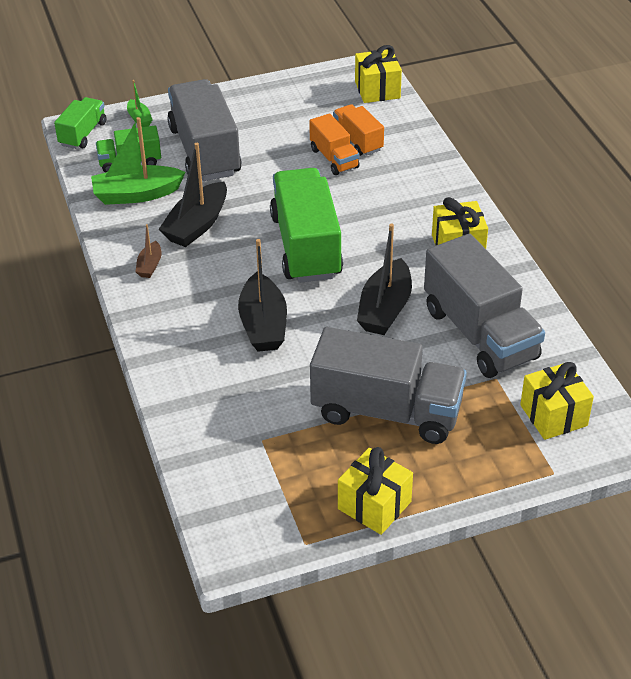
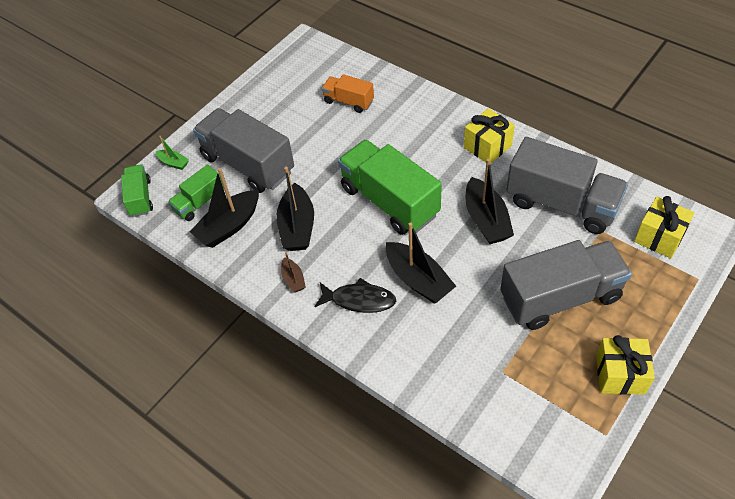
camera: 30 degrees left, 10 degrees up
(136, 194) = (229, 226): green boat -> black boat
(191, 312) = (359, 300): none -> black fish
(334, 158) = (345, 123): orange truck -> none
(377, 90) = (325, 56): yellow gift -> none

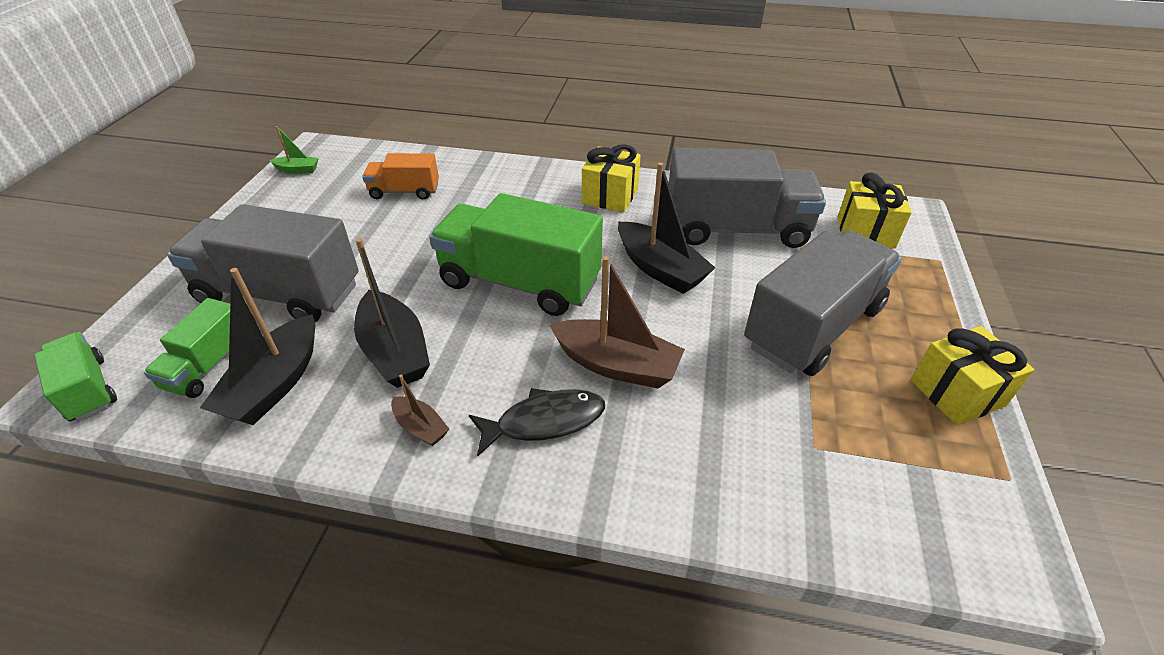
camera: 30 degrees left, 10 degrees down
(174, 163) = (145, 324): green boat -> green boat (298, 170)
(418, 280) = (617, 365): black boat -> brown boat

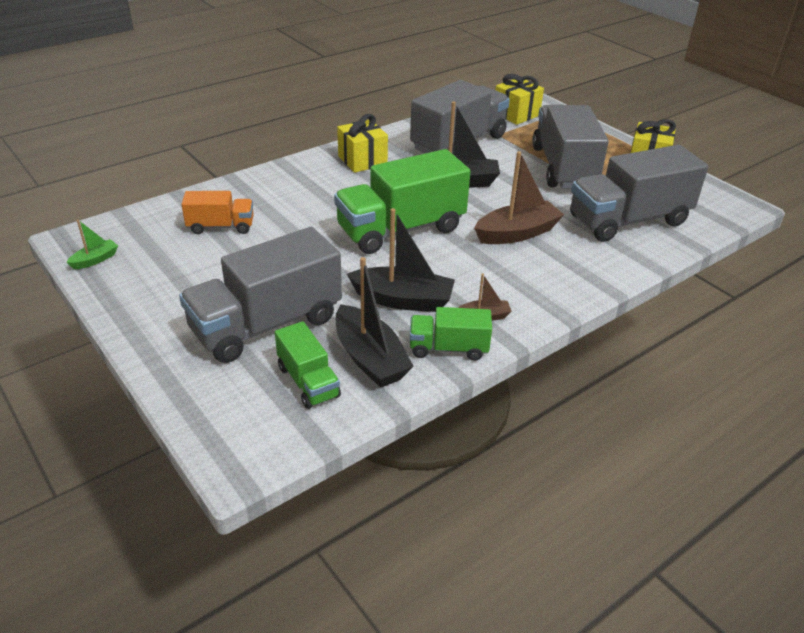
camera: 50 degrees left, 5 degrees down
(88, 390) = (255, 449): green truck -> green truck (448, 348)
(405, 191) = (221, 226): orange truck -> orange truck turned 135 degrees counterclockwise
(544, 421) = (530, 274): black fish -> none
(781, 449) = (628, 220): none -> grey truck

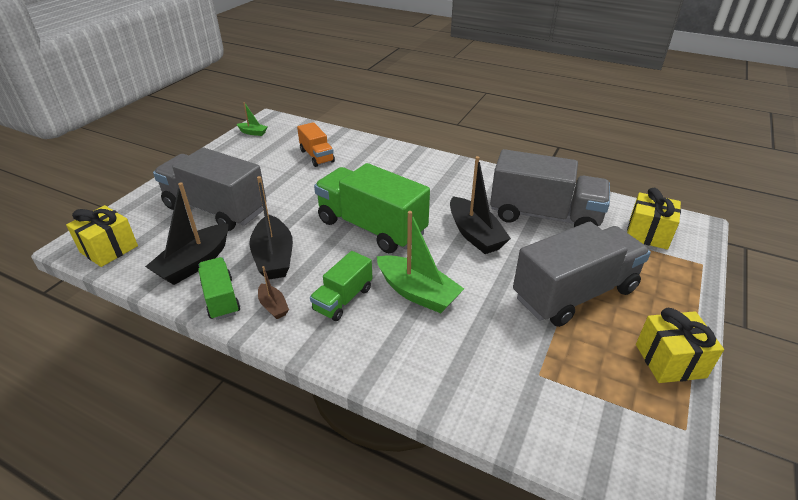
camera: 65 degrees right, 0 degrees up
(308, 382) = (160, 245): green truck -> green truck (343, 299)
(362, 160) = (458, 179): yellow gift -> yellow gift (109, 249)
(517, 233) = (417, 293): brown boat -> green boat
(628, 220) = (513, 370): grey truck -> none

